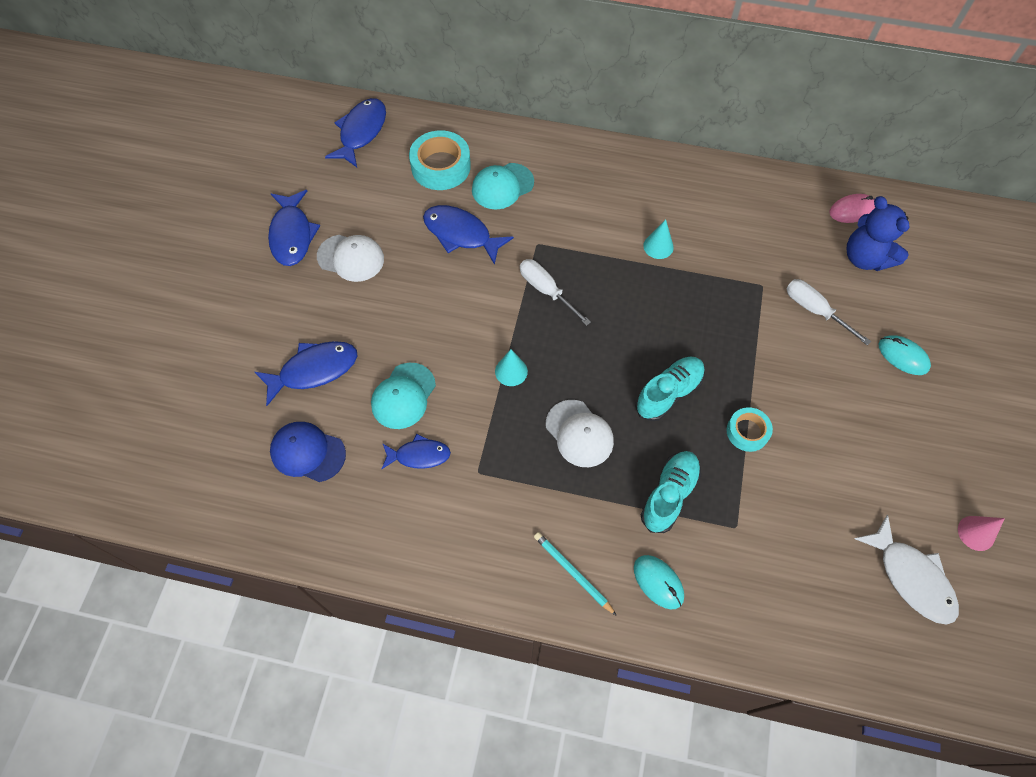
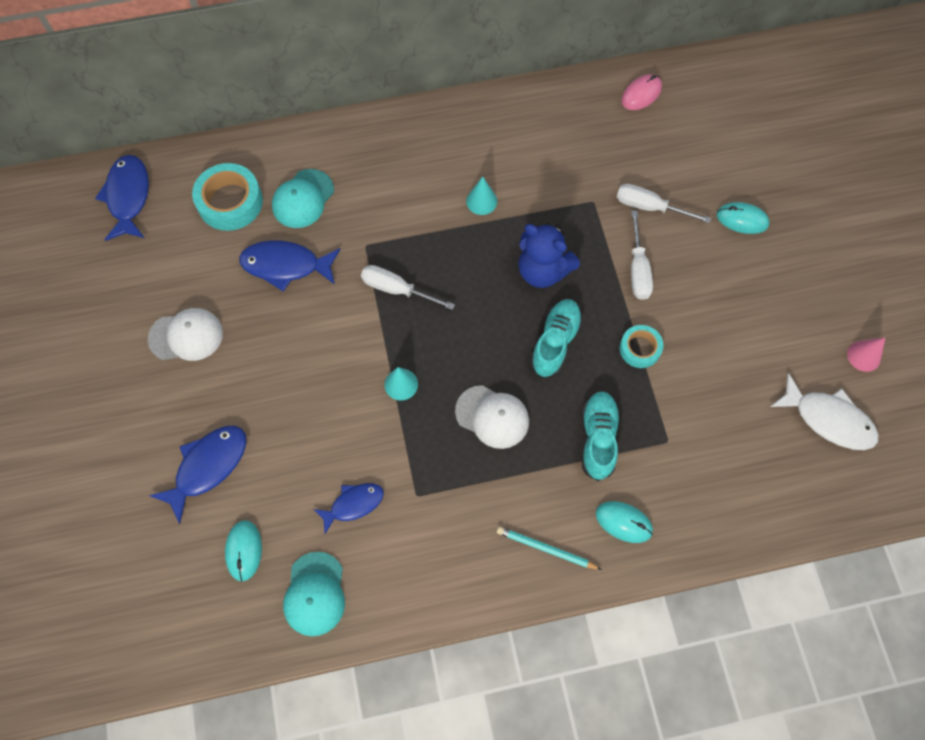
camera: 25 degrees left, 5 degrees up
(292, 235) = (112, 337): blue fish -> none
(307, 452) = (244, 550): blue cap -> turquoise mouse
(403, 396) = (309, 453): turquoise cap -> turquoise cap (315, 594)
(778, 360) = (638, 269): none -> white screwdriver
(865, 258) = (672, 137): blue teddy bear -> blue teddy bear (543, 271)

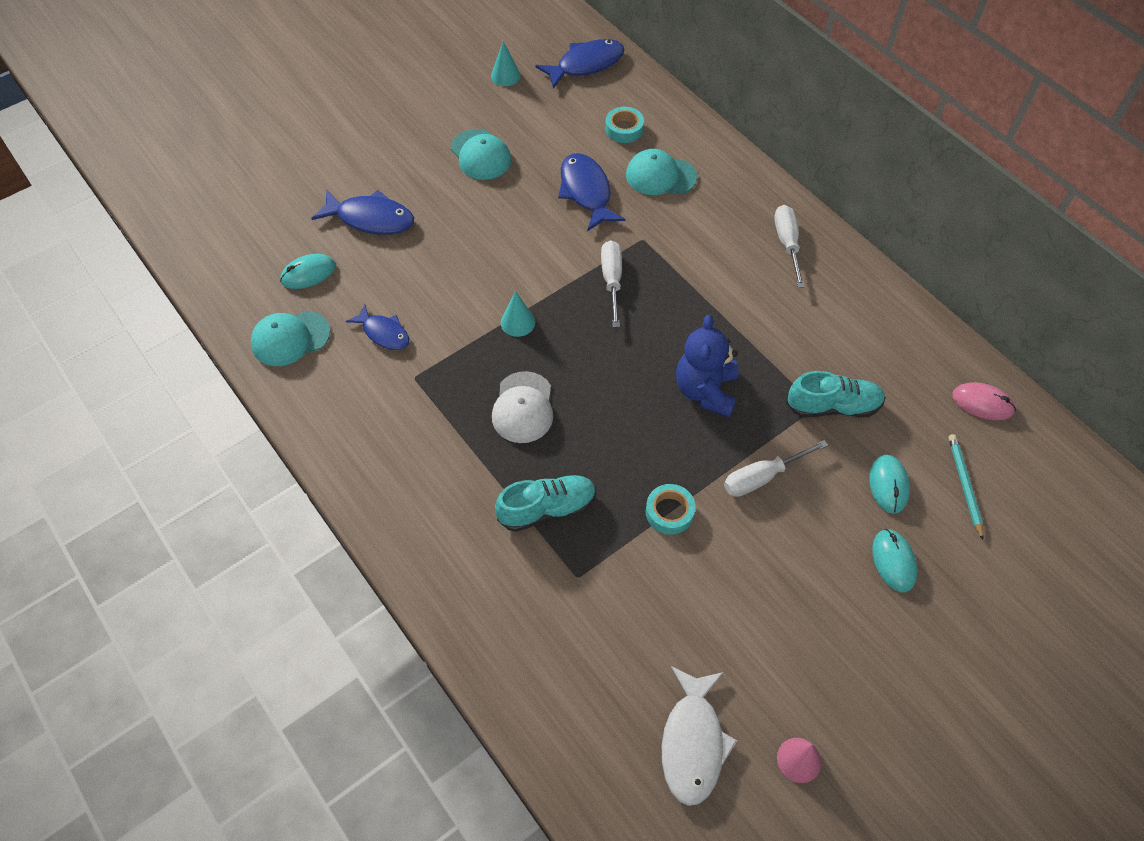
camera: 65 degrees right, 10 degrees down
(186, 336) = (480, 155): white cap -> turquoise cap
(230, 202) = (624, 129): turquoise tape -> turquoise tape, size x0.60
(481, 201) = (750, 310): turquoise cone -> turquoise cone (505, 75)
(546, 549) = (408, 505): turquoise pencil -> turquoise pencil (964, 486)
(555, 342) = (632, 431): turquoise shoe -> turquoise shoe (833, 406)
(623, 522) = (468, 565): turquoise mouse -> turquoise mouse (888, 485)
(649, 207) = (845, 462): white screwdriver -> white screwdriver (787, 244)

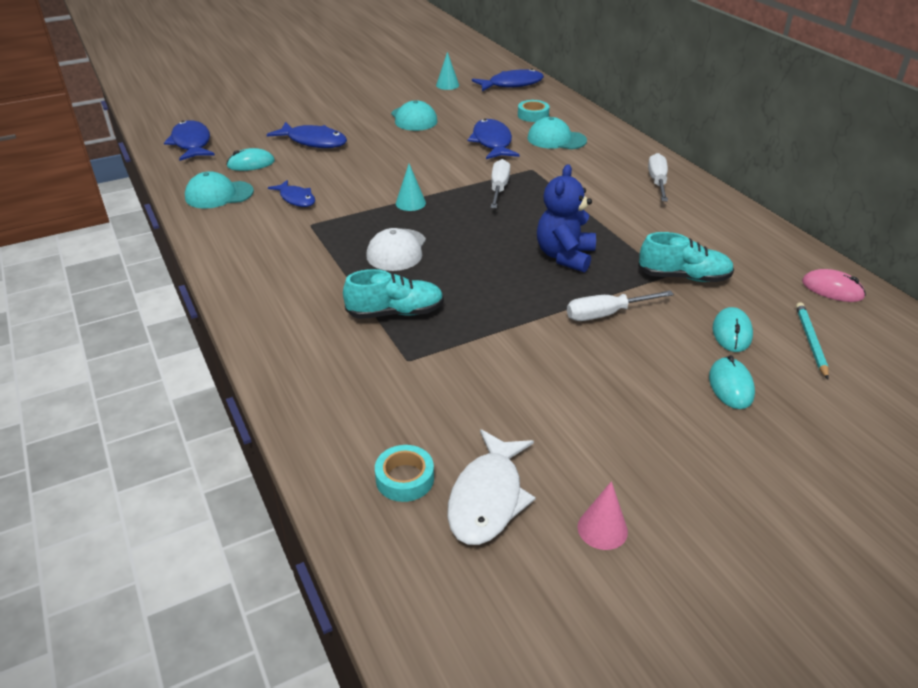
camera: 10 degrees right, 20 degrees down
(220, 242) = (191, 143): none -> blue fish
(669, 512) = (510, 327): turquoise tape -> turquoise tape (405, 478)

